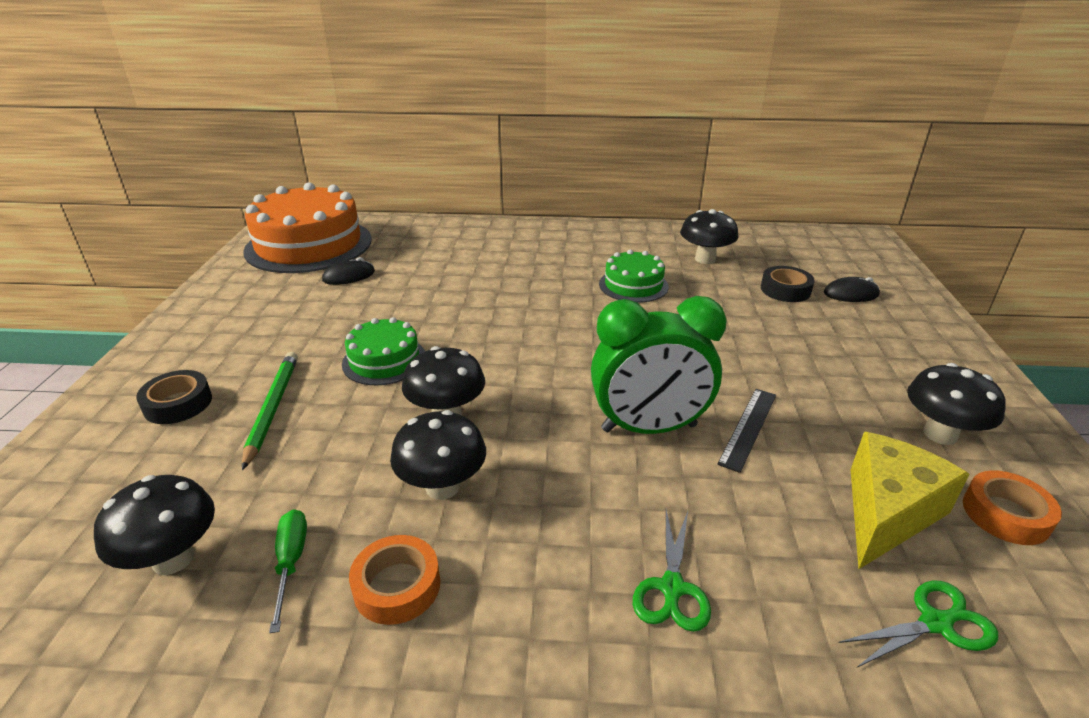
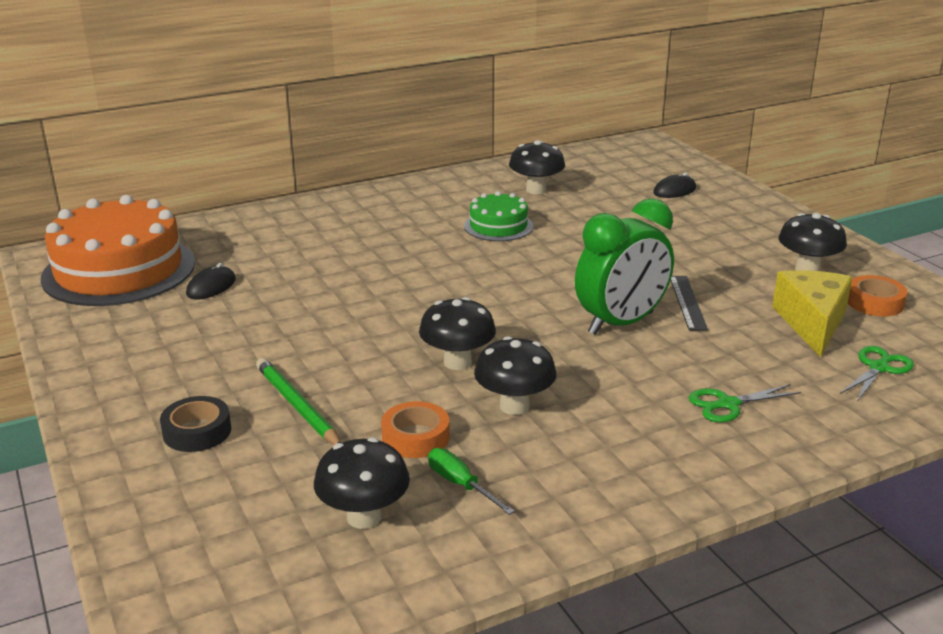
camera: 30 degrees left, 5 degrees down
(384, 360) = (350, 342): green cake -> none
(397, 586) = (554, 467): orange tape -> orange tape (415, 437)
(671, 588) = (727, 404): green scissors -> green scissors turned 90 degrees clockwise
(785, 290) = (624, 199): black tape -> none

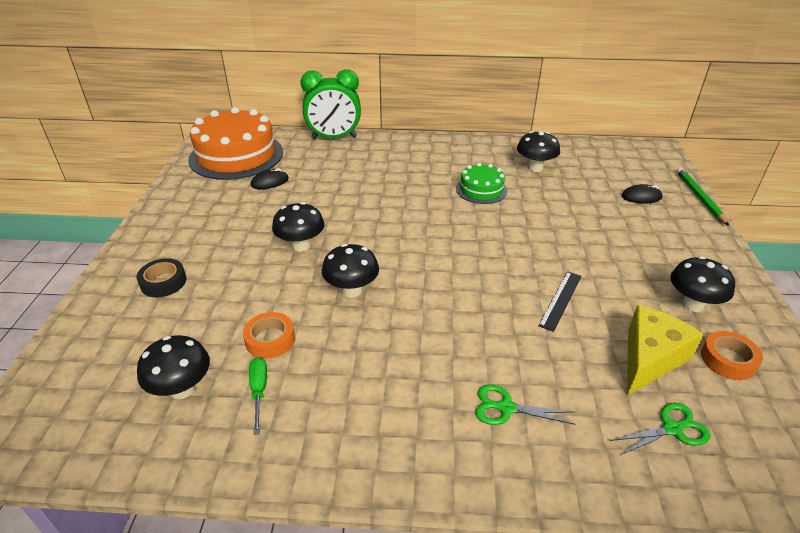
camera: 30 degrees right, 10 degrees up
(297, 406) = (230, 286): green pencil -> green pencil (699, 197)
(514, 406) = (353, 341): black mushroom -> black mushroom (301, 245)
(621, 323) = (492, 300): green clock -> green clock (334, 137)

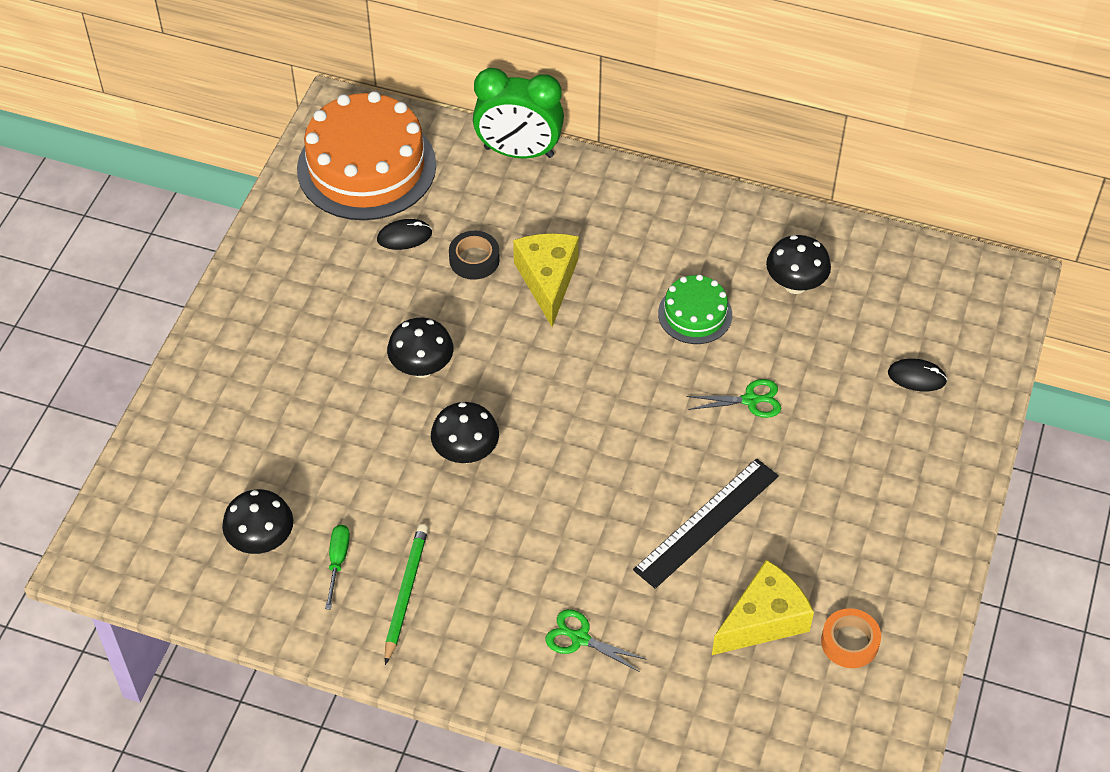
camera: 15 degrees right, 15 degrees up
(163, 282) = (251, 392): black tape -> black tape (474, 259)
(270, 340) = (359, 501): orange tape -> none
(376, 188) = (548, 280): none -> yellow cheese
(560, 300) = (706, 522): black ruler -> black ruler, size x1.63
(672, 429) = (736, 699): green scissors -> green scissors (751, 400)
(692, 304) = (861, 564): black mushroom -> none
(699, 197) = (1001, 396): green pencil -> green pencil (405, 593)

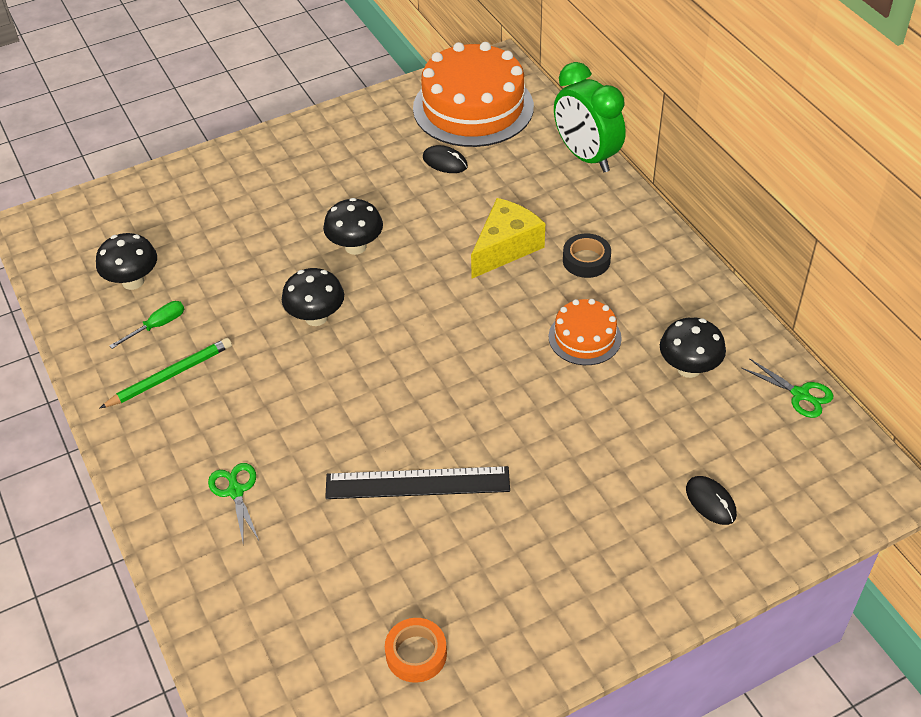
camera: 45 degrees right, 5 degrees down
(474, 259) = (472, 203): black tape -> black tape (586, 260)
(695, 314) = (584, 337): green cake -> orange cake
(751, 400) = (554, 424): green scissors -> green scissors (800, 395)
(763, 620) = (373, 584): yellow cheese -> none

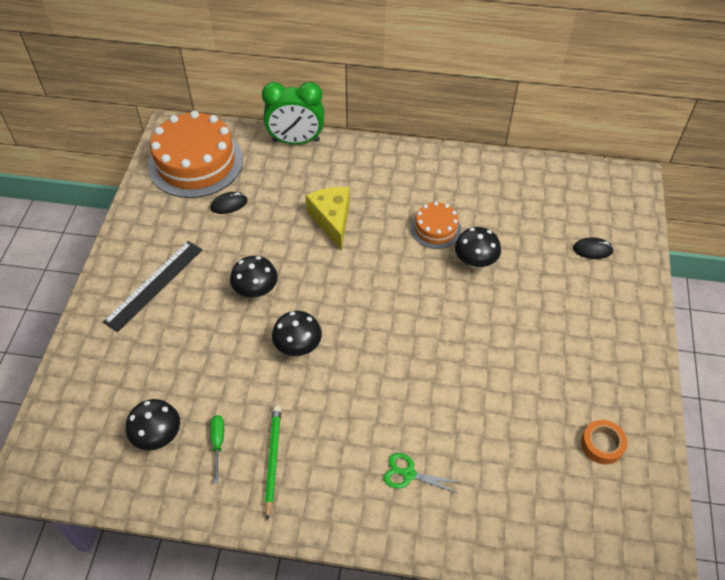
camera: 55 degrees left, 5 degrees up
(417, 483) = (478, 371): black ruler -> black ruler (154, 285)
(586, 260) = (378, 192): black tape -> none
(689, 368) = (496, 200): black mushroom -> black mushroom (475, 262)
(800, 395) = (551, 170): green scissors -> none

